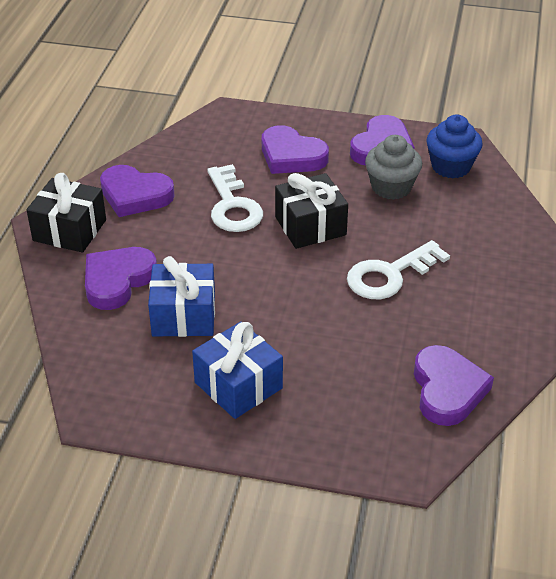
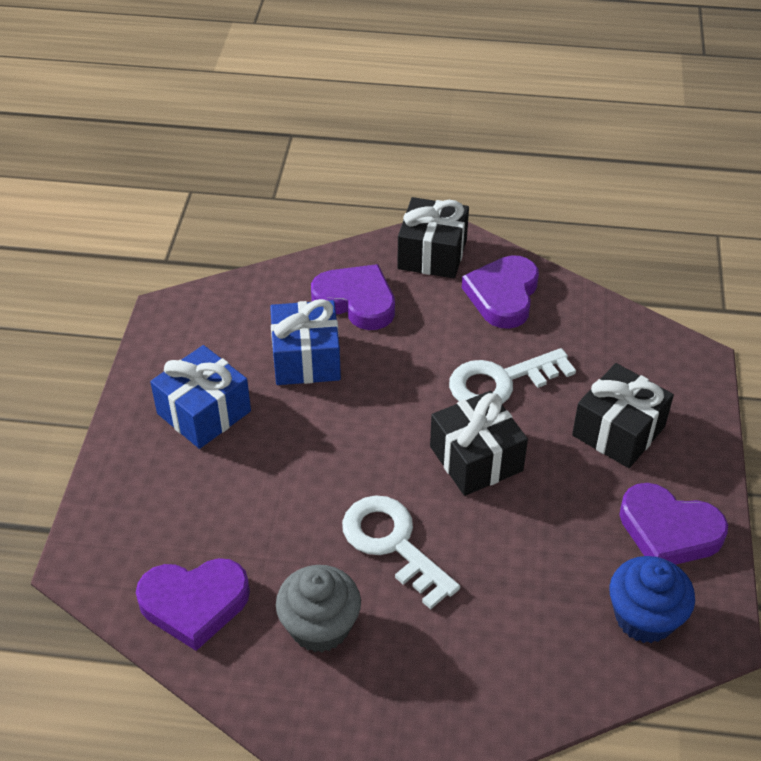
camera: 85 degrees right, 5 degrees up
(291, 156) = (618, 431): purple heart -> black gift
(391, 187) = (576, 543): grey cupcake -> grey cupcake (320, 626)

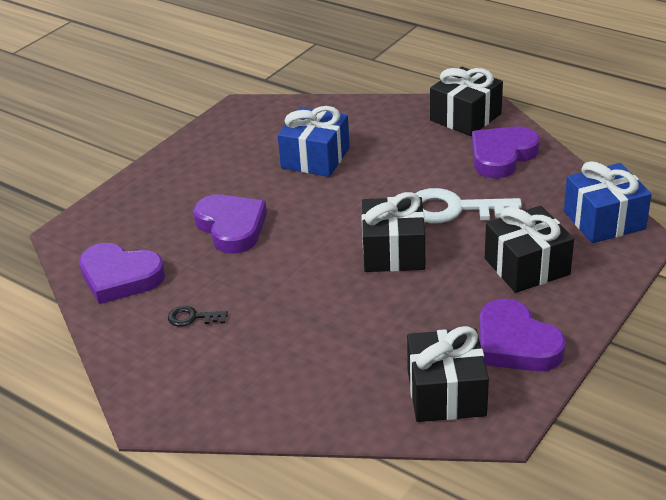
camera: 30 degrees right, 10 degrees down
(204, 412) = (217, 171): blue gift -> blue gift (604, 220)
(320, 626) = (193, 317): grey cupcake -> black key
(356, 301) = (381, 132): purple heart -> purple heart (231, 227)
(393, 544) = (286, 285): white key -> none
(644, 617) = (446, 393): blue cupcake -> black gift

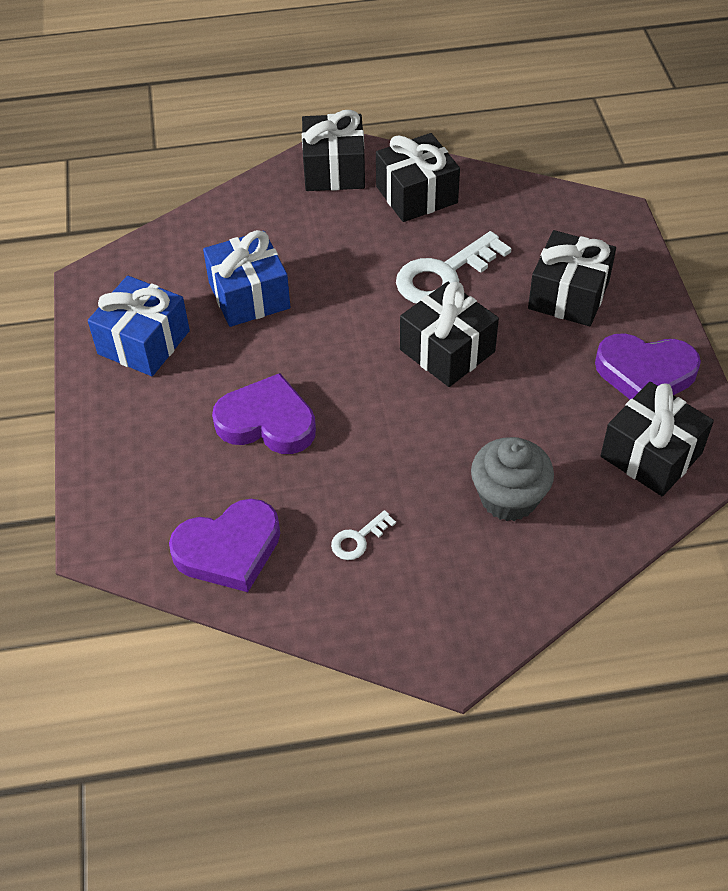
camera: 45 degrees left, 15 degrees up
(193, 317) = (358, 539): black key -> white key
(312, 355) = (508, 498): none -> grey cupcake
(501, 156) = (416, 195): purple heart -> black gift
(604, 220) = (572, 213): blue gift -> blue gift (144, 342)

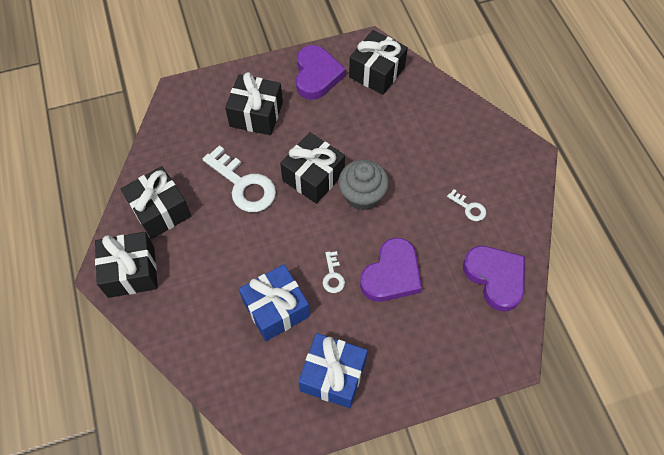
camera: 100 degrees left, 10 degrees up
(267, 421) = (391, 274): purple heart -> purple heart turned 150 degrees counterclockwise
(281, 356) = (333, 276): none -> white key
(508, 498) = (421, 136): grey cupcake -> grey cupcake (362, 195)

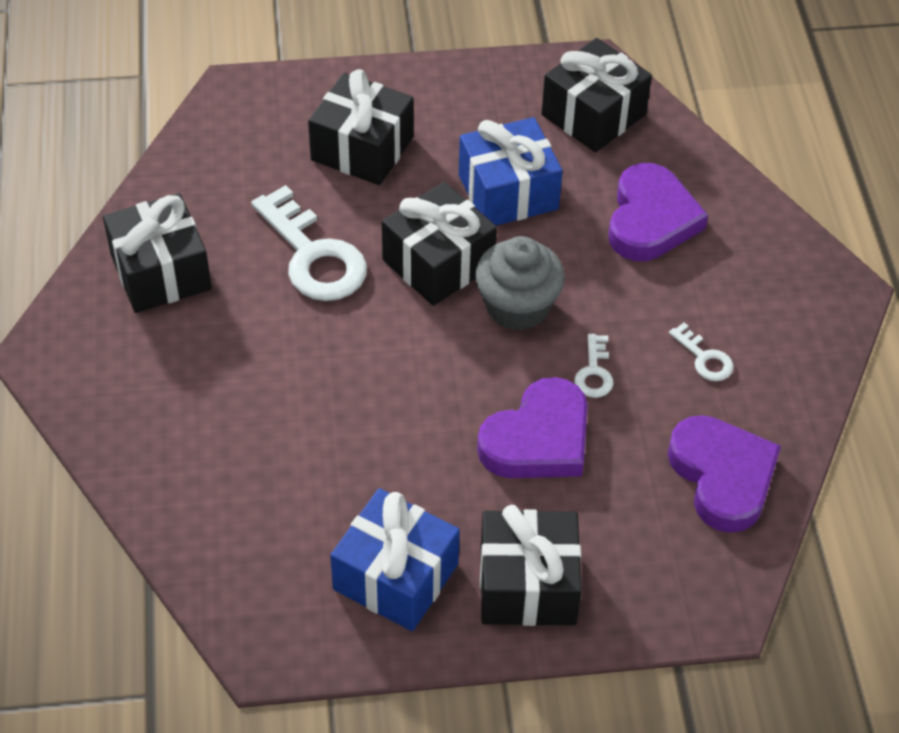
camera: 10 degrees right, 10 degrees down
(131, 272) = (90, 357): black gift -> black gift (527, 585)
(276, 309) = (322, 457): blue gift -> blue gift (508, 192)
(317, 75) = (484, 103): purple heart -> purple heart (651, 219)
(333, 276) = (434, 423): white key -> white key (594, 372)

